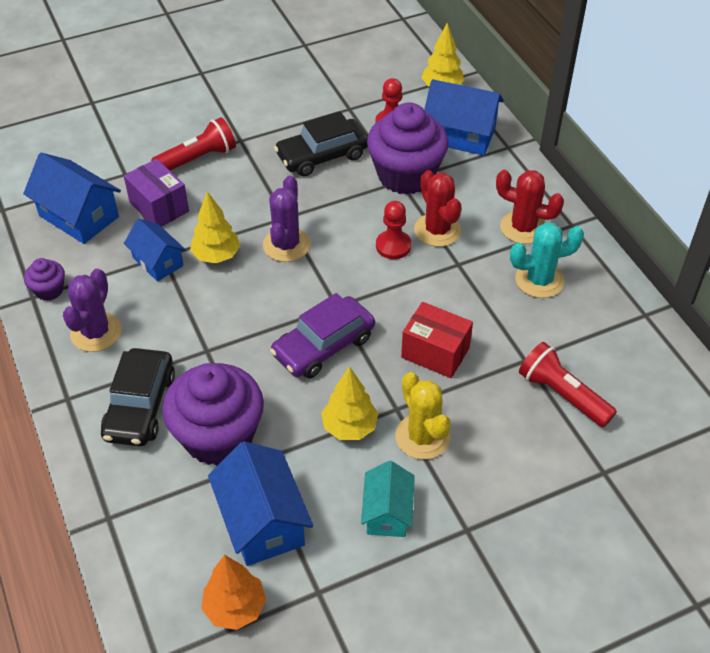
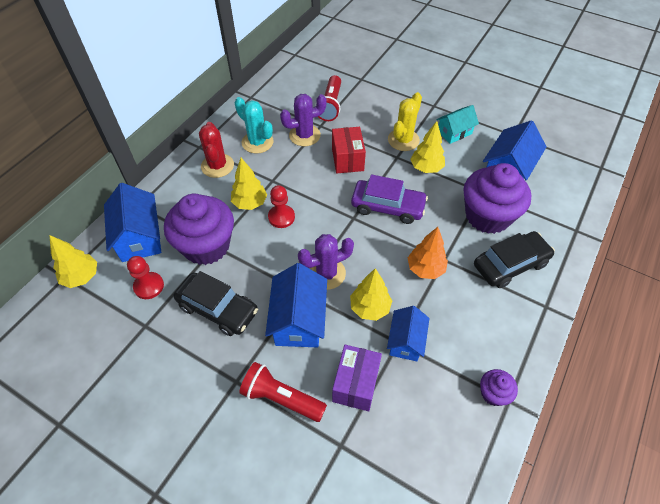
camera: 125 degrees left, 5 degrees up
(79, 216) = (414, 440): blue house -> blue house (299, 320)
(96, 332) = (492, 330): purple cactus -> purple cactus (304, 135)
(235, 607) = (552, 156): orange tree -> orange tree (425, 269)
(437, 230) = (250, 203): red cactus -> yellow tree

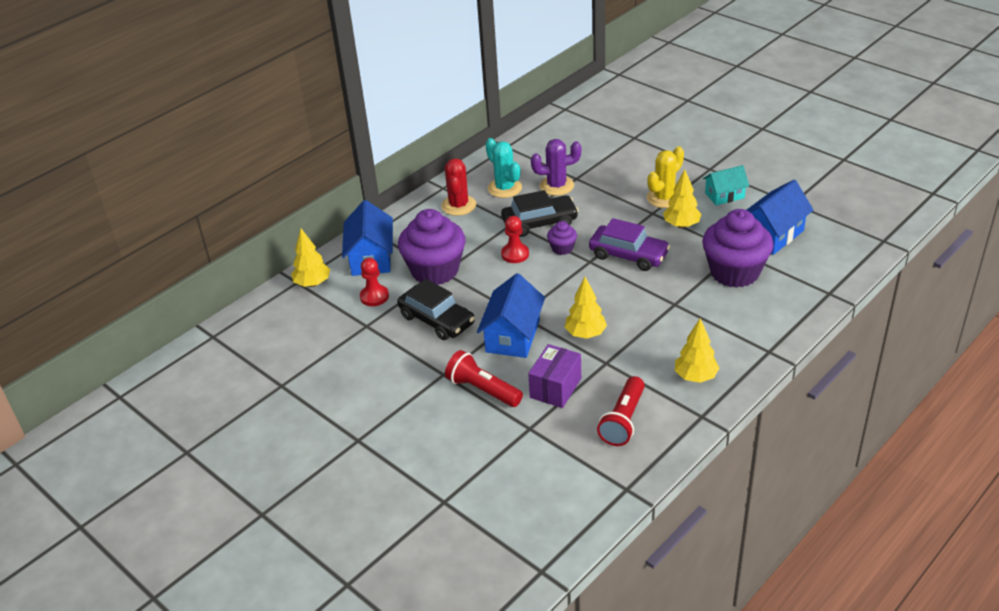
camera: 15 degrees right, 15 degrees down
(250, 203) = (485, 240): yellow tree -> yellow tree (695, 377)
(326, 273) = (549, 303): purple cactus -> none
(330, 105) = (592, 160): red flashlight -> red flashlight (623, 421)
(347, 159) = (597, 211): red box -> none
(406, 341) = (614, 362): blue house -> none
(425, 269) = (652, 309): orange tree -> none
(493, 393) = (688, 409): purple cupcake -> purple cupcake (562, 248)
(510, 264) = (743, 314): black car -> black car (539, 223)

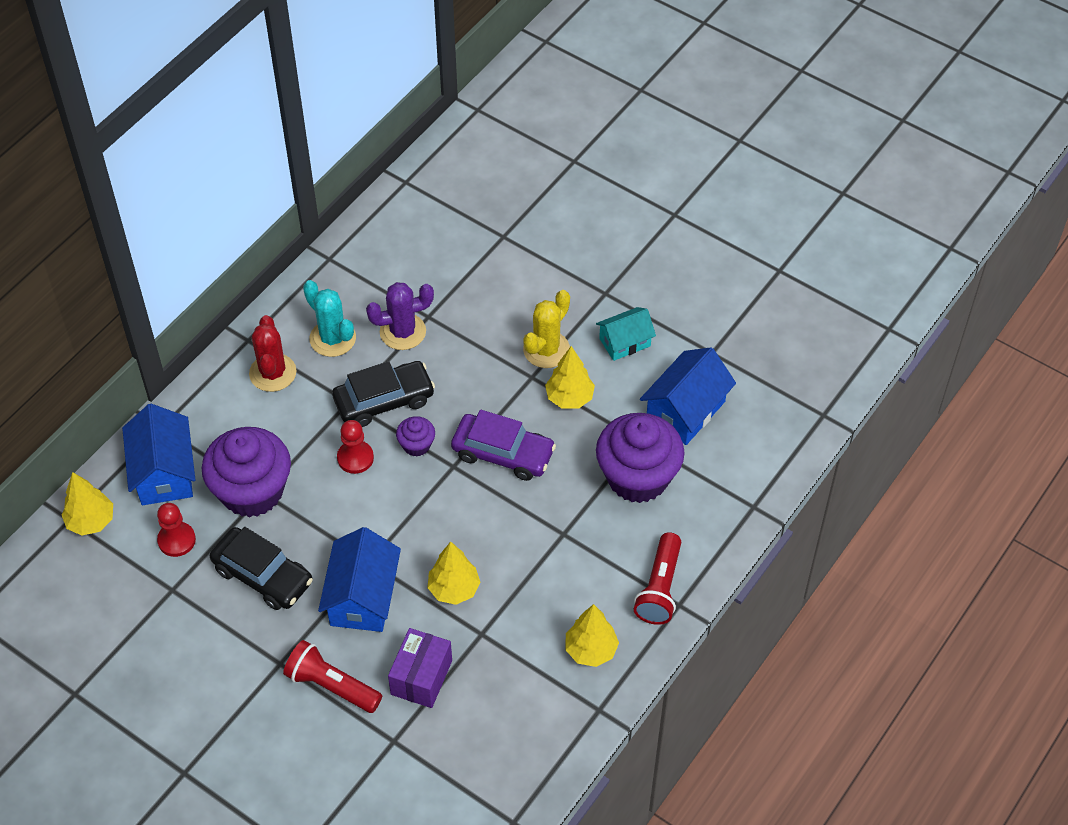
camera: 10 degrees left, 15 degrees up
(623, 421) = (506, 722): red flashlight -> red flashlight (660, 588)

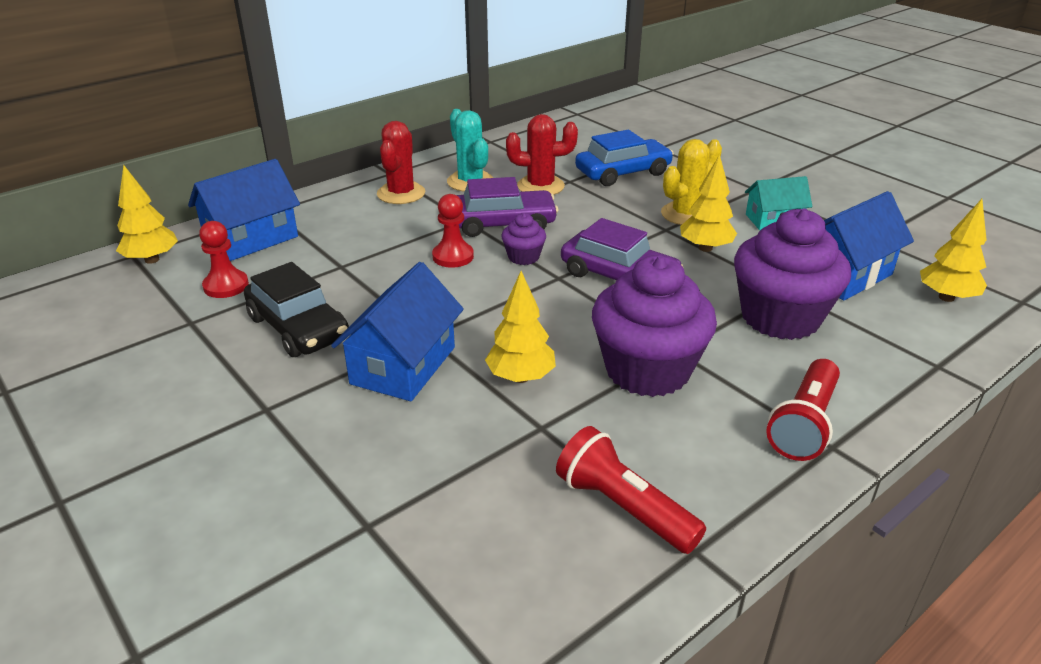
camera: 15 degrees right, 20 degrees down
(164, 472) = (251, 238): blue house -> blue house turned 45 degrees clockwise
(252, 491) = (330, 263): purple cupcake -> purple cupcake (647, 370)
(331, 686) = (316, 444): red flashlight -> red flashlight (623, 508)
(384, 400) = (502, 224): black car -> purple car
(403, 332) = (540, 186): purple cactus -> red cactus
(421, 677) = (441, 458): purple box -> none
(476, 291) = (623, 172): none -> blue car
(591, 650) = (694, 474): yellow tree -> yellow tree (946, 297)

